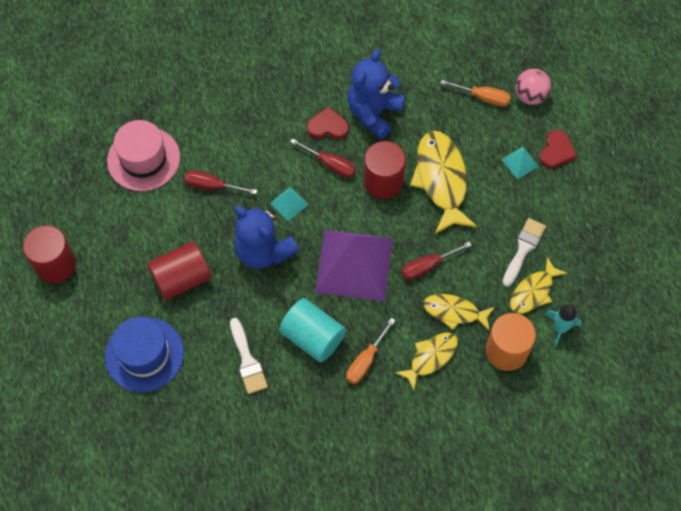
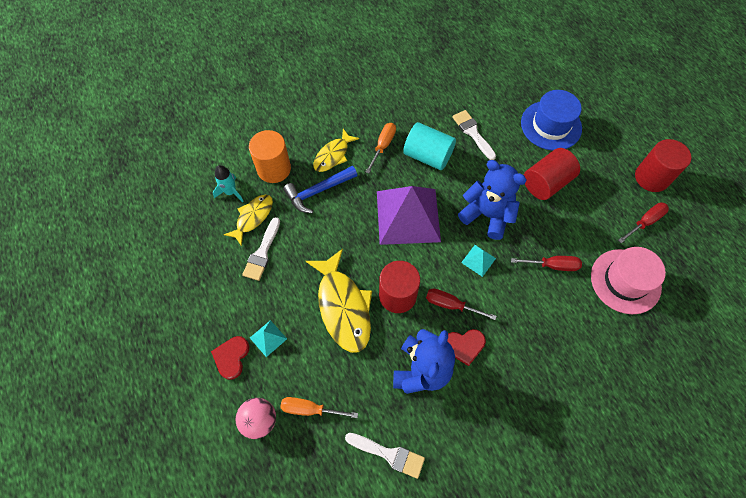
camera: 170 degrees right, 0 degrees up
(417, 54) = (389, 454): none -> white brush
(427, 266) = (345, 224): red screwdriver -> red screwdriver (644, 222)
(454, 312) = (318, 191): yellow fish -> blue hammer

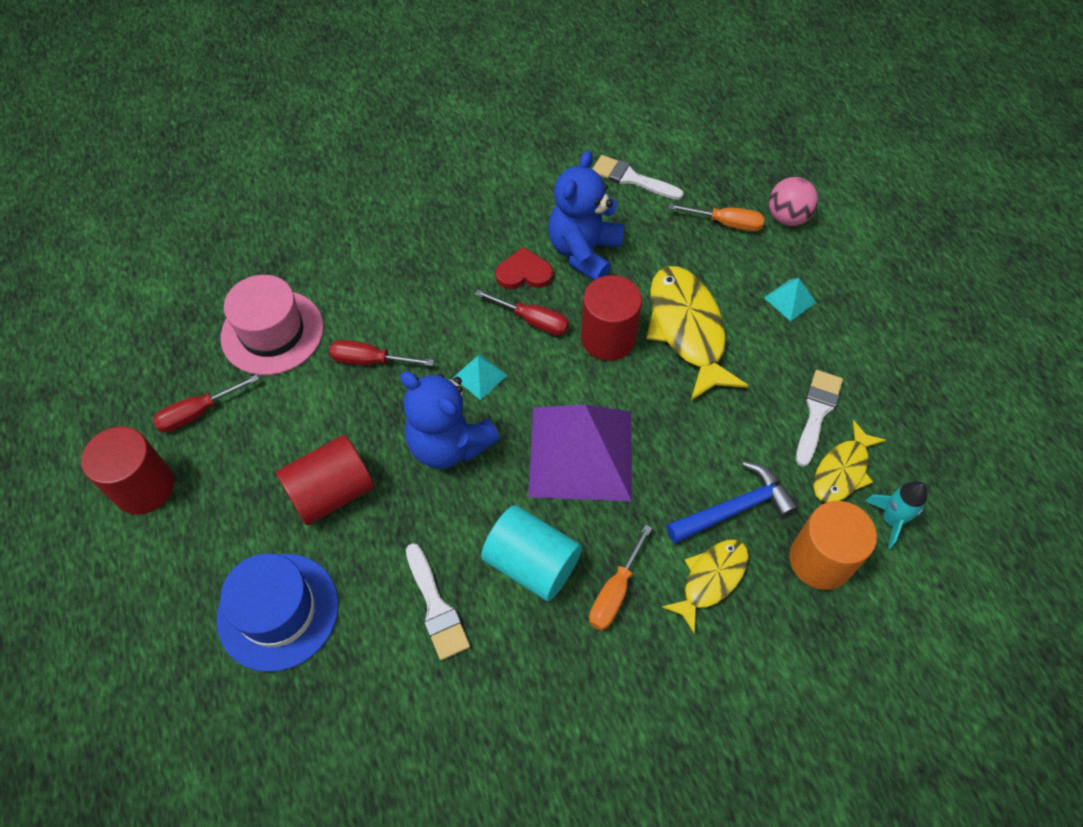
camera: 175 degrees left, 5 degrees down
(231, 357) = (835, 282): red heart -> none

